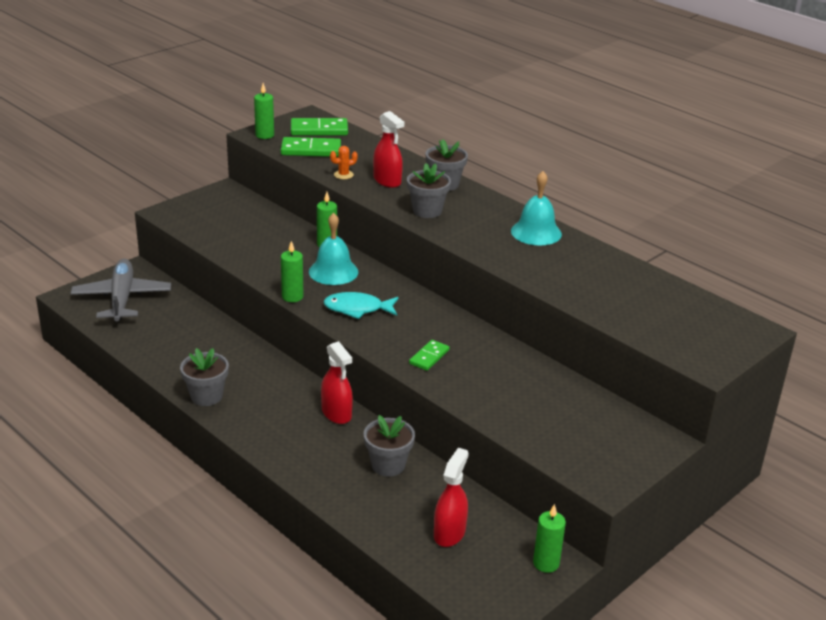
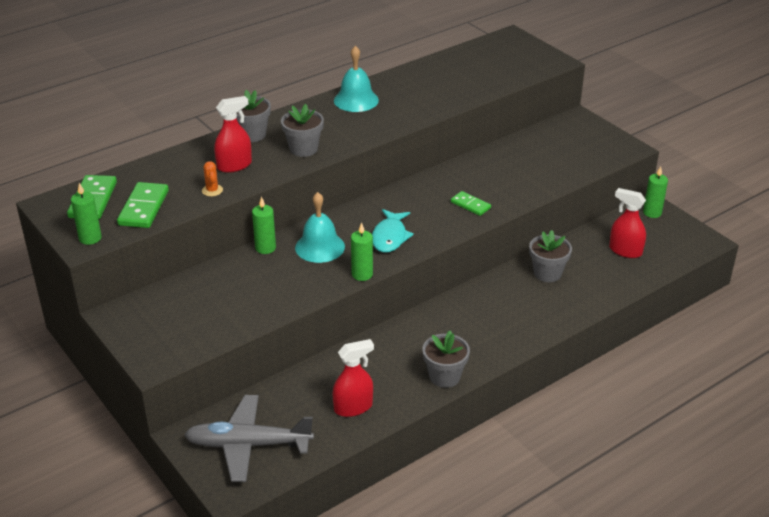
camera: 80 degrees left, 5 degrees up
(336, 413) = (477, 296): red spray bottle -> red spray bottle (353, 407)

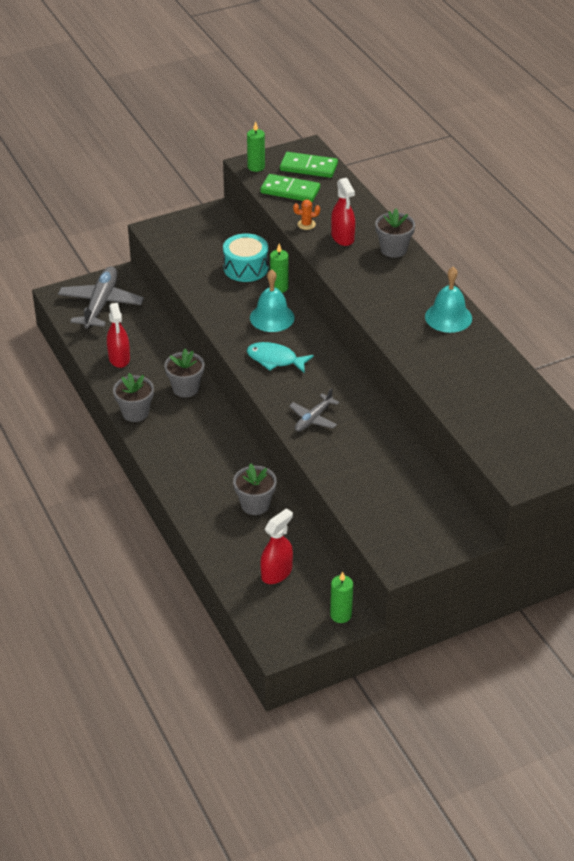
camera: 100 degrees right, 5 degrees up
(231, 276) = (246, 268): none -> turquoise drum
(303, 149) = (362, 277): grey flower pot -> grey flower pot (185, 388)
(362, 274) = (225, 337): green candle -> none
(470, 205) = (313, 418): green domino -> grey plane

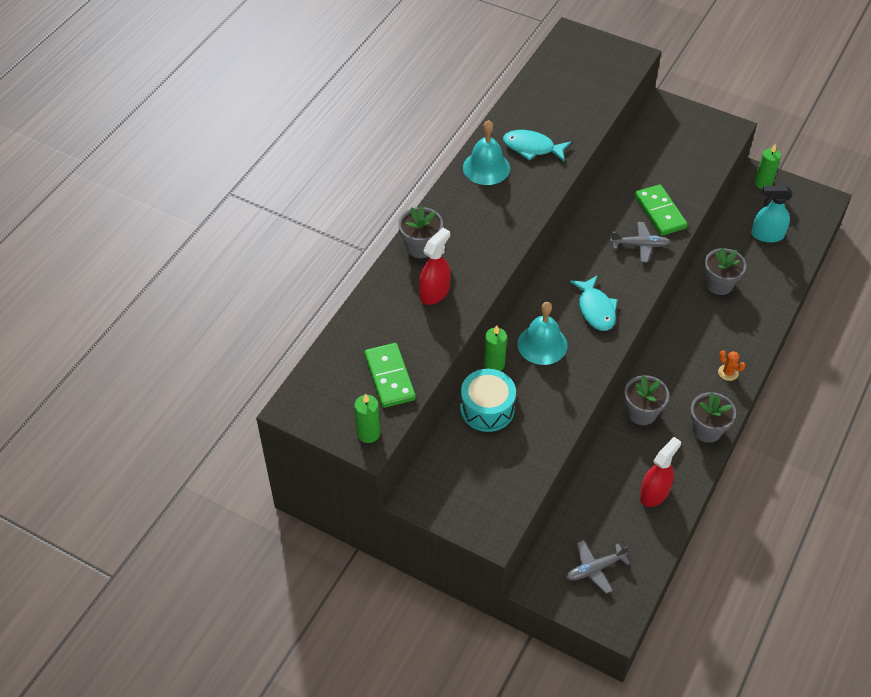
camera: 125 degrees left, 10 degrees up
(100, 304) = (595, 569): grey plane -> grey plane, size x0.56
(276, 573) = (767, 235): red spray bottle -> turquoise spray bottle
(306, 224) = (437, 331): orange cactus -> orange cactus (728, 372)
(308, 167) = (332, 386): green domino -> green domino (660, 212)
(448, 352) = (532, 148): none -> turquoise fish

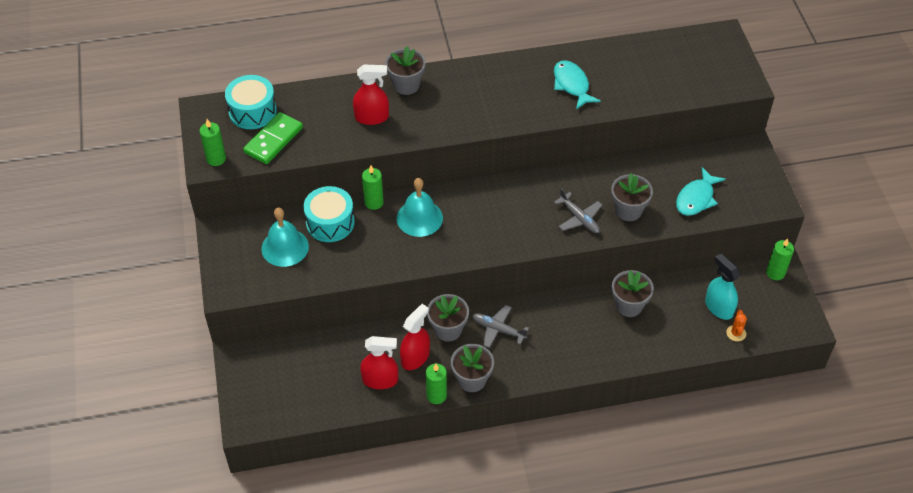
camera: 50 degrees right, 0 degrees up
(336, 371) = (252, 111): none -> turquoise drum
(486, 167) = (522, 72): turquoise bell -> turquoise bell (285, 247)
(595, 569) = (280, 383): grey plane -> grey plane (498, 329)
(596, 309) = (485, 229): turquoise fish -> turquoise fish (696, 198)
(651, 453) = (415, 357): none -> red spray bottle
(660, 212) = (628, 210): green domino -> grey flower pot
(703, 464) = (436, 395): none -> green candle
(728, 372) = (542, 362): orange cactus -> orange cactus (736, 333)

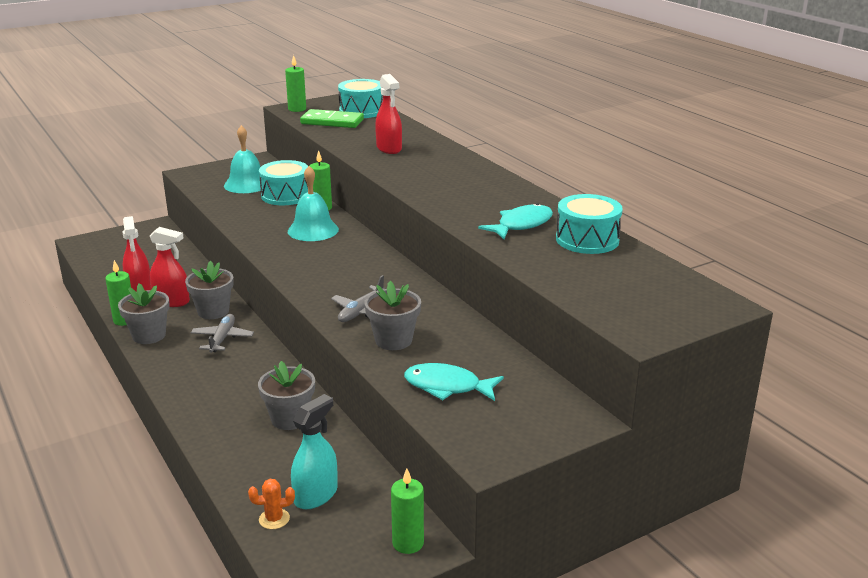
camera: 70 degrees right, 25 degrees down
(406, 85) = (445, 154): grey flower pot -> none
(610, 60) = (587, 240): none -> turquoise drum

